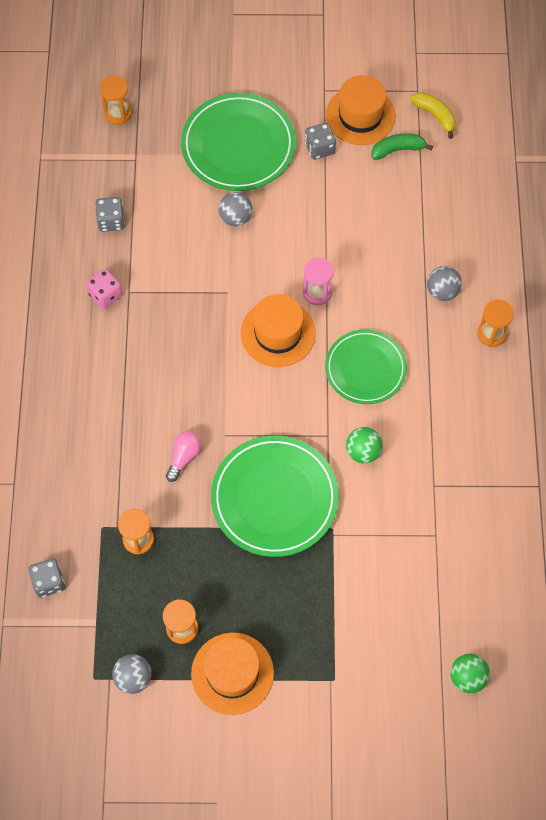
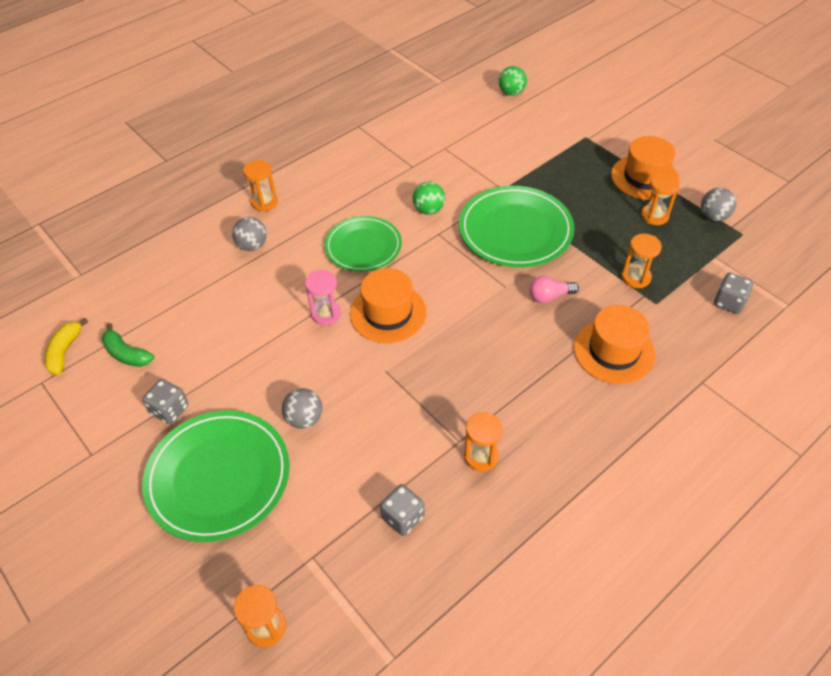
camera: 130 degrees left, 15 degrees down
(105, 295) = (481, 456): pink dice -> orange hourglass
(360, 115) = (104, 405): orange hat -> orange hat (614, 351)

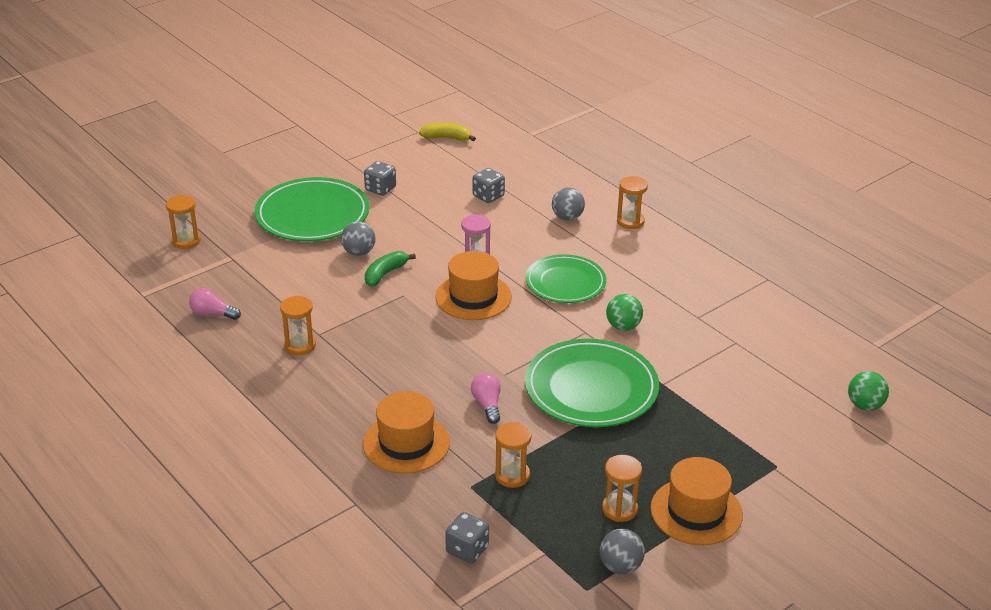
camera: 90 degrees right, 15 degrees down
(127, 354) = (441, 165): green banana -> green banana (385, 274)
(403, 517) = (253, 302): grey dice -> grey dice (488, 196)
(429, 559) = (212, 314): none -> pink light bulb

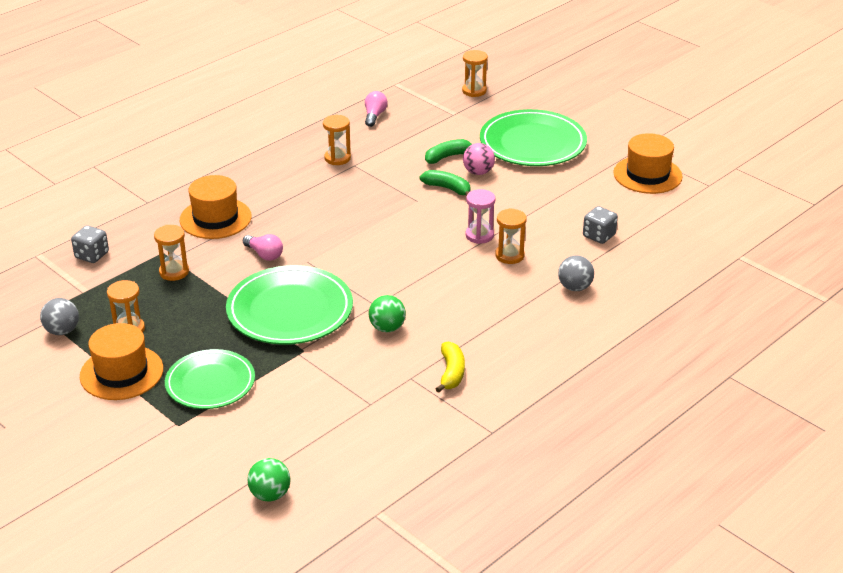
camera: 85 degrees right, 0 degrees up
(322, 269) = (447, 157): none -> green banana
(359, 252) = (478, 172): grey ball -> pink ball
(380, 189) = (589, 173): grey dice -> none
(447, 138) = (704, 203): yellow banana -> yellow banana (451, 373)
(473, 297) = (420, 238): orange hat -> orange hat (647, 175)
(487, 405) = (264, 254): pink light bulb -> pink light bulb turned 60 degrees clockwise
(565, 282) = (455, 290): green plate -> green plate (210, 383)
(630, 221) = (580, 330): orange hourglass -> orange hourglass (509, 255)

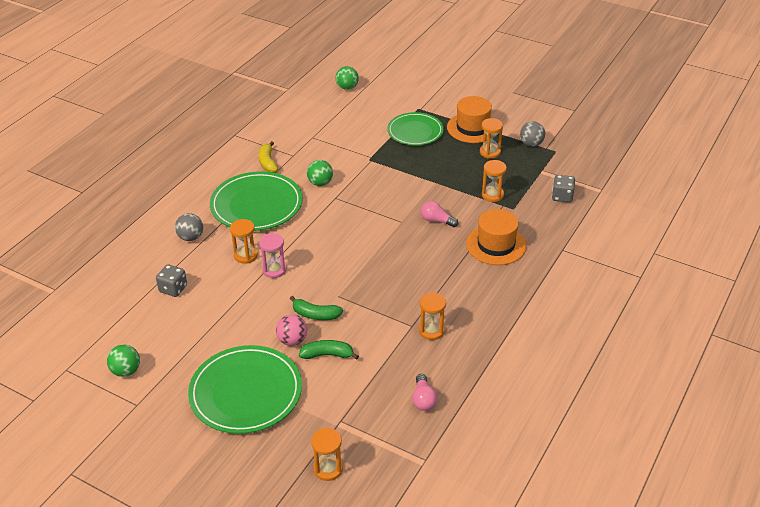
camera: 165 degrees right, 5 degrees up
(290, 310) = (393, 183): green plate -> green plate (256, 205)
(447, 157) = (327, 355): green banana -> green banana turned 135 degrees counterclockwise
(647, 175) = (126, 371): orange hat -> green ball

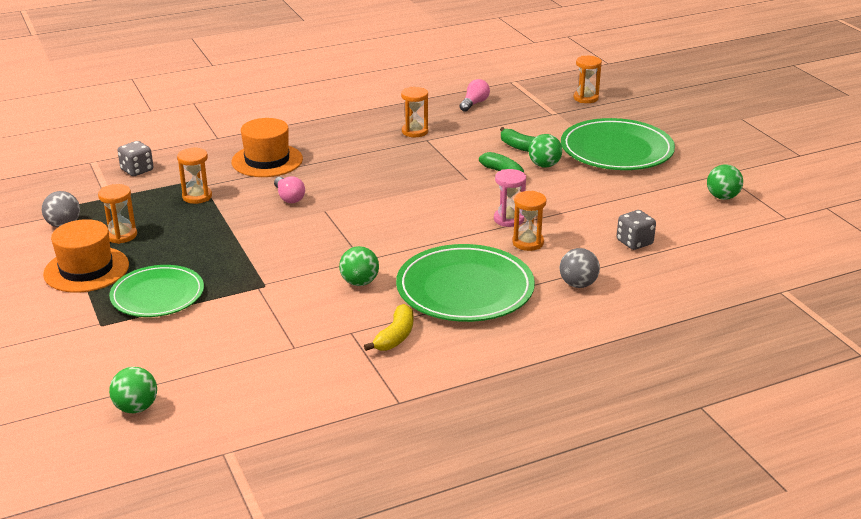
camera: 145 degrees left, 10 degrees down
(292, 340) = (544, 165): pink ball -> green ball

